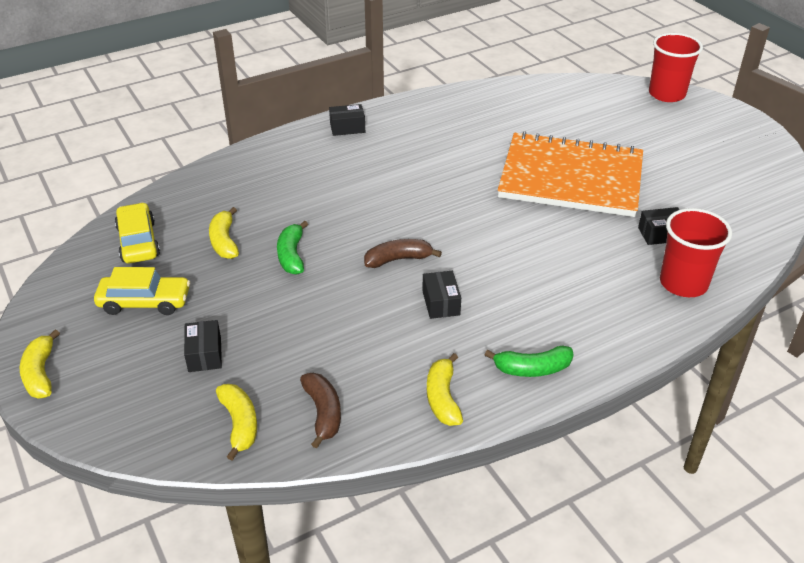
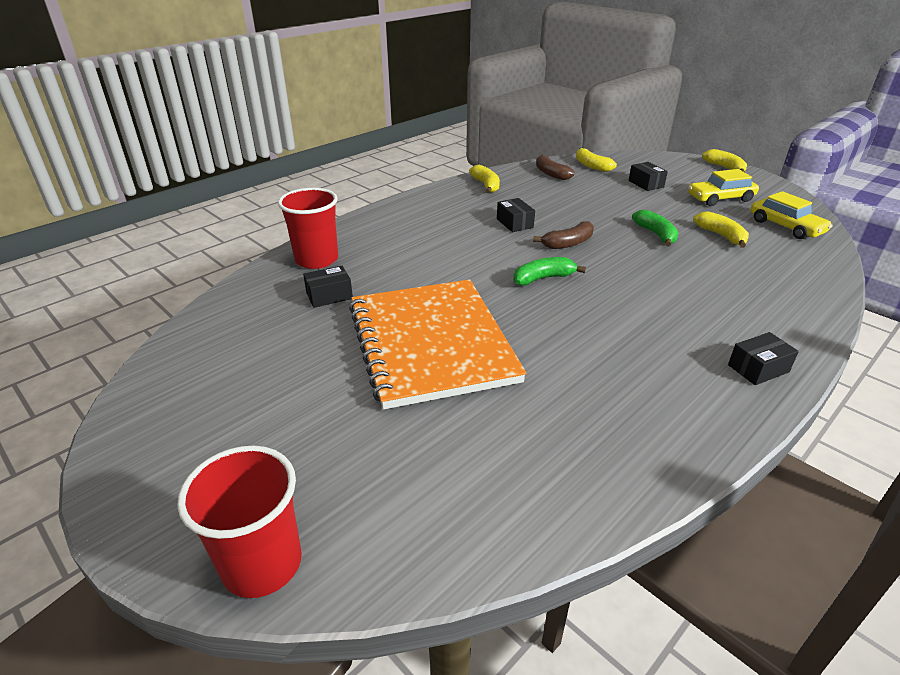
camera: 165 degrees right, 5 degrees down
(532, 369) = (435, 202): green banana -> green banana (543, 278)
(571, 178) = (431, 343): orange notebook -> orange notebook turned 75 degrees clockwise

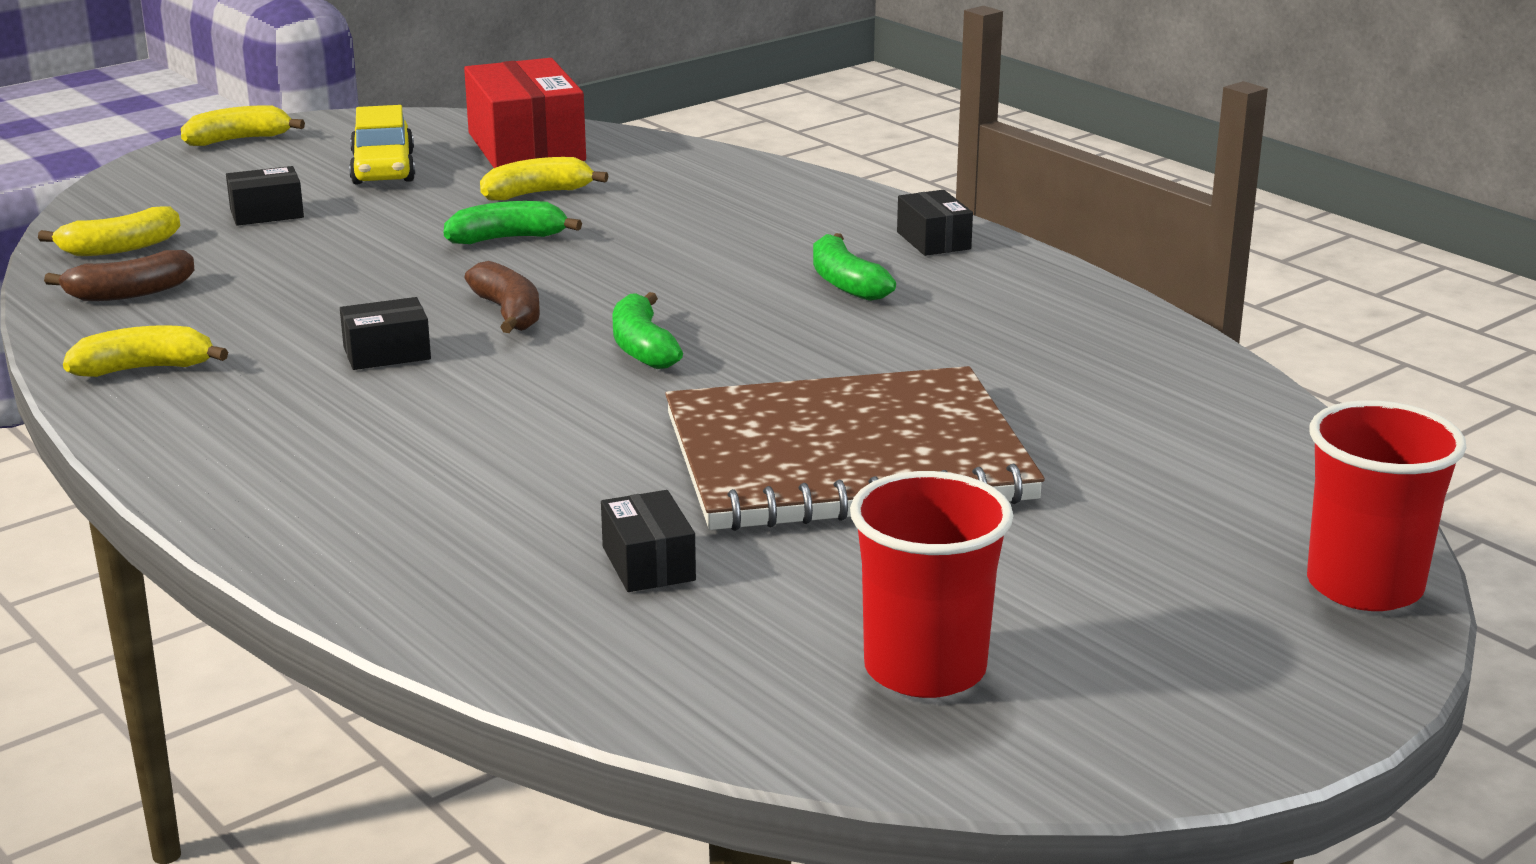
camera: 85 degrees left, 10 degrees down
(316, 259) = (463, 587): red cup -> red cup (925, 669)
(431, 343) = (846, 458): orange notebook -> brown notebook
(661, 335) = (846, 283): none -> green banana
(785, 227) = (526, 147): yellow car -> red box

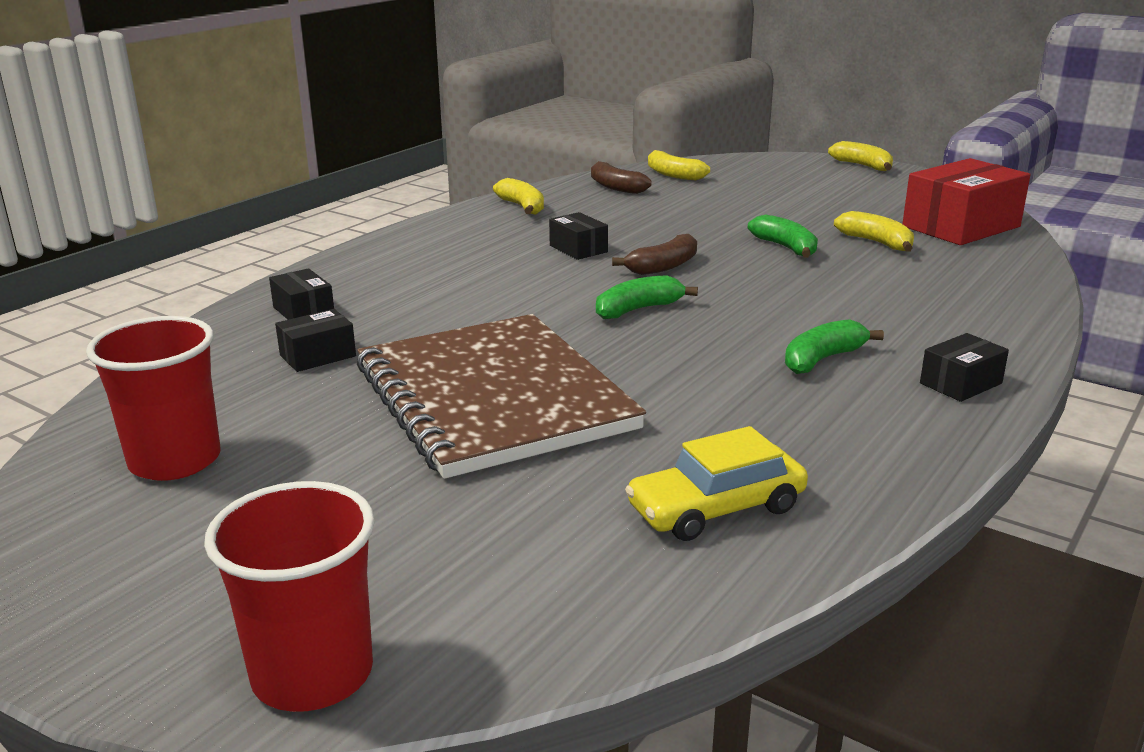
camera: 75 degrees right, 0 degrees up
(266, 213) = (757, 191): black box -> black box (303, 311)
(383, 168) = (865, 201): yellow car -> yellow car (716, 508)

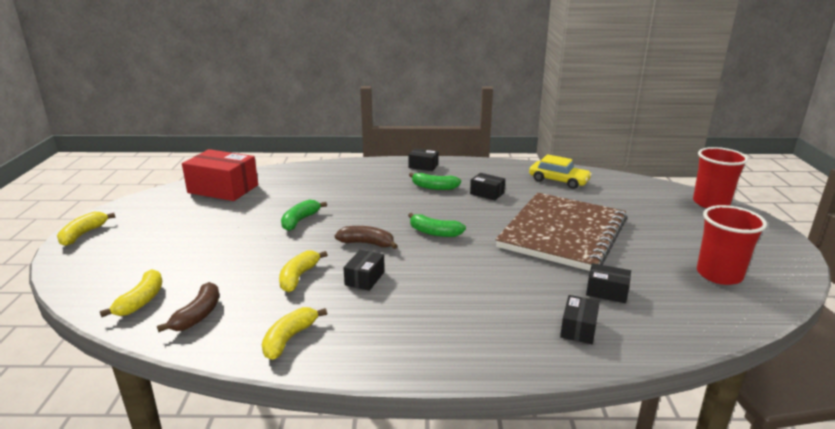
camera: 125 degrees left, 0 degrees up
(738, 396) = (487, 193): none -> black box
(876, 243) = (270, 202): yellow banana -> yellow banana (299, 277)

